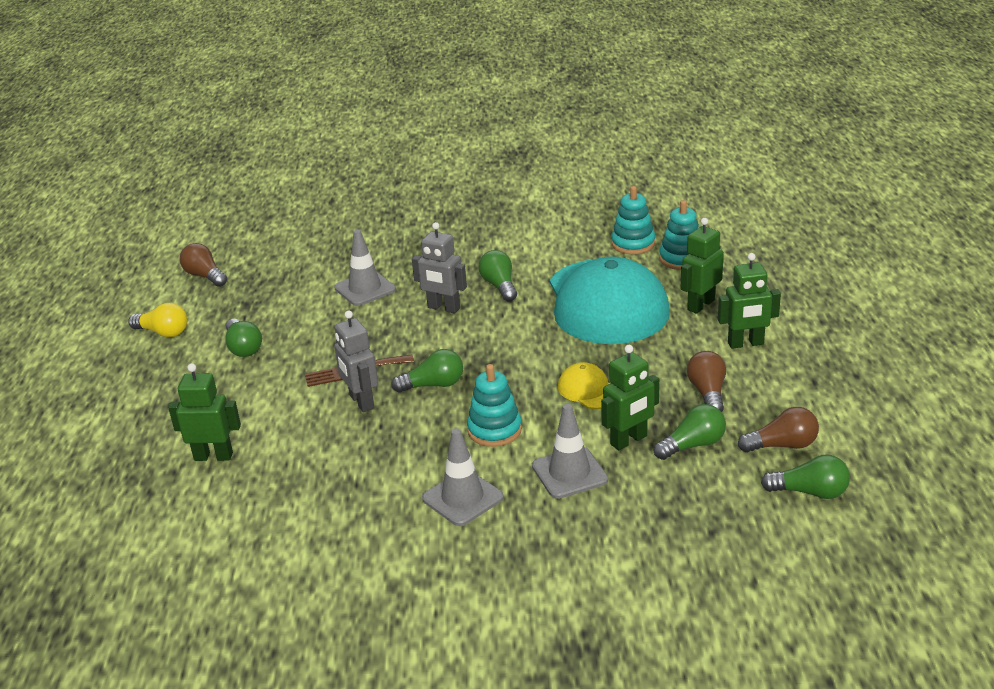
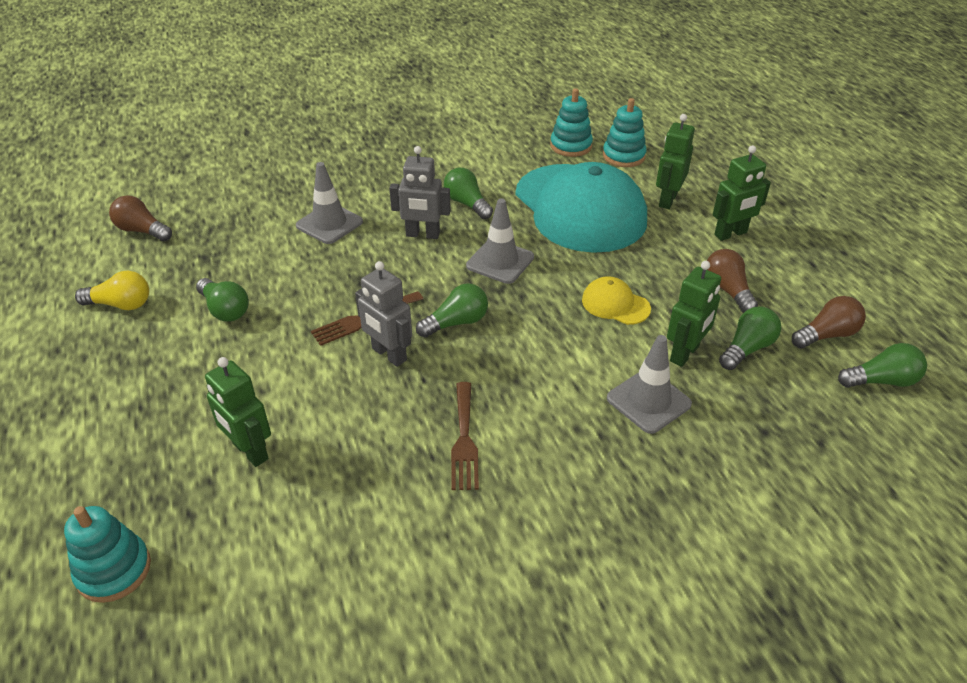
camera: 20 degrees left, 10 degrees up
(213, 456) = (249, 451): green robot -> green robot turned 120 degrees counterclockwise
(389, 476) = (464, 440): none -> brown fork
(462, 498) = (556, 452): grey traffic cone -> grey traffic cone (500, 261)
(494, 430) = (546, 364): turquoise stacking toy -> turquoise stacking toy (114, 570)

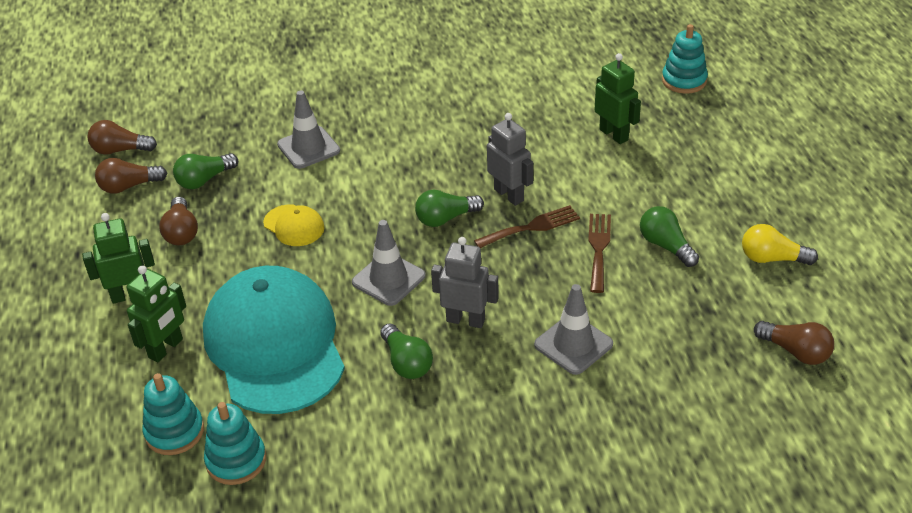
camera: 170 degrees left, 0 degrees up
(464, 440) = (456, 132): brown fork -> brown fork (598, 248)
(685, 354) = (258, 179): green robot -> none
(881, 381) = (120, 150): green light bulb -> brown light bulb

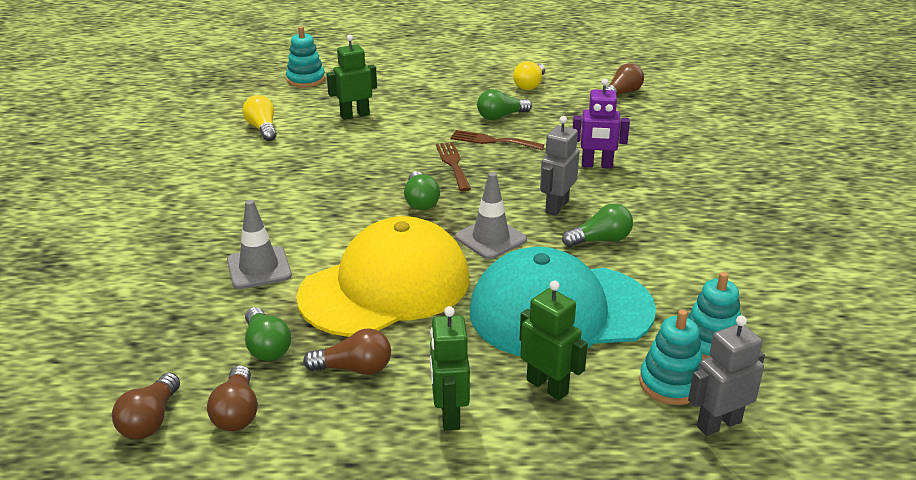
camera: 80 degrees left, 10 degrees down
(294, 226) = (385, 287): yellow cap -> yellow cap, size x2.46
(509, 195) = (405, 168): grey robot -> grey robot (718, 424)
(555, 83) = (262, 128): none -> yellow light bulb
(573, 344) = (597, 165): grey traffic cone -> purple robot

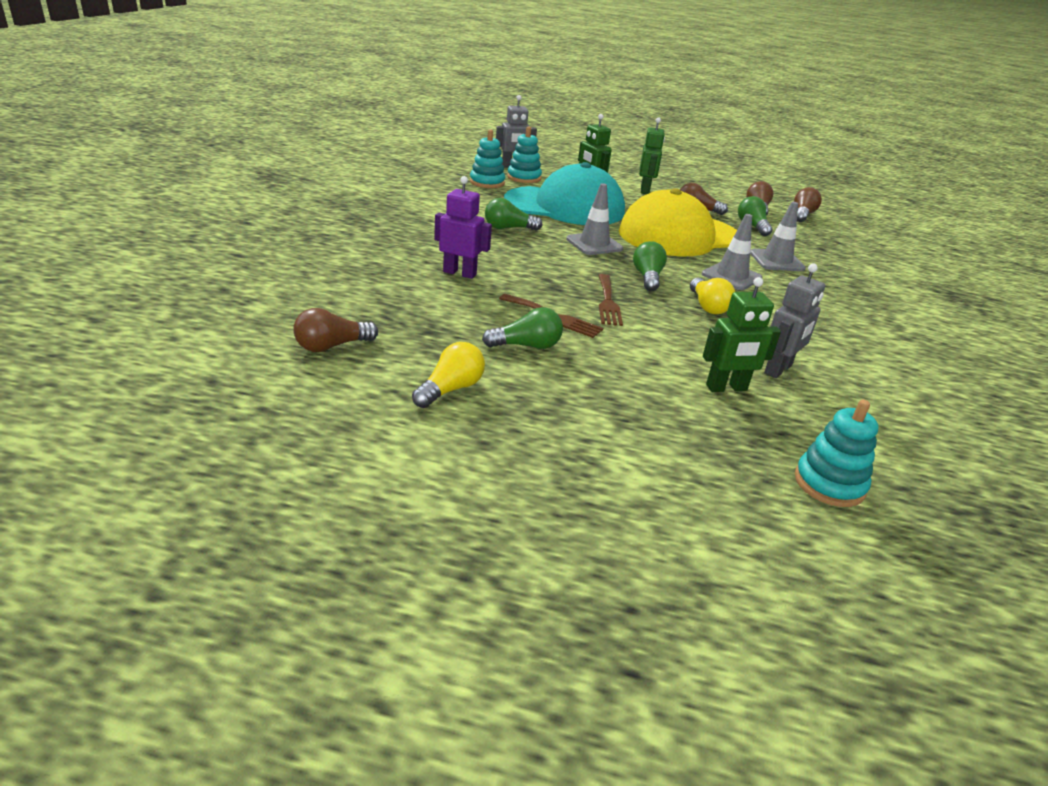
camera: 170 degrees left, 0 degrees up
(262, 128) = (848, 392): yellow light bulb -> yellow light bulb (707, 306)
(326, 226) = (731, 276): none -> grey traffic cone
(556, 206) = (526, 252): grey robot -> grey robot (778, 369)

